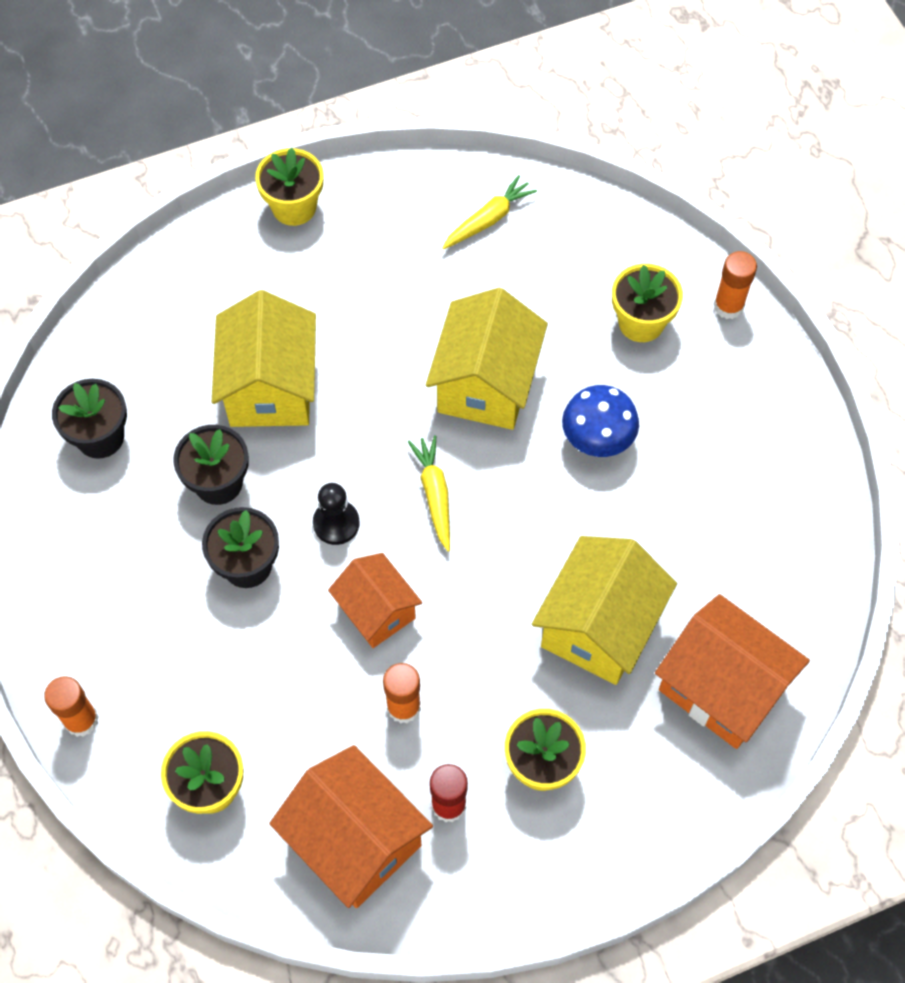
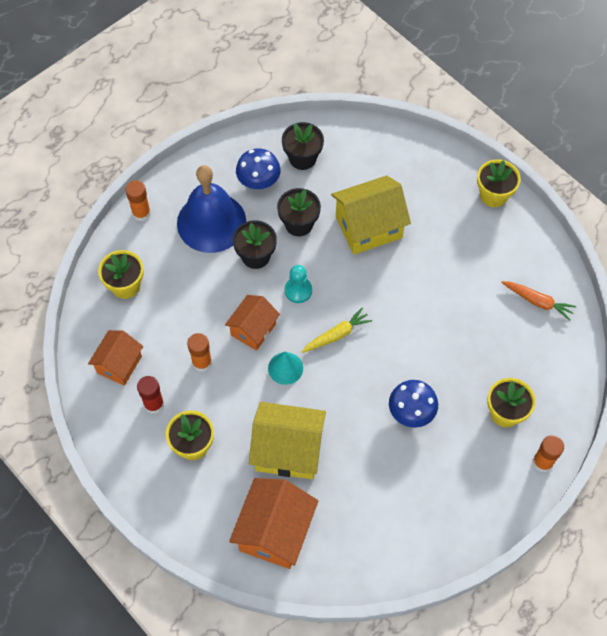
camera: 70 degrees right, 0 degrees up
(111, 516) = (258, 181): none -> blue mushroom
(153, 613) = (211, 222): none -> blue bell
(336, 523) = (298, 290): black pawn -> turquoise pawn
(355, 841) = (119, 364): orange house -> orange house, size x0.63
(461, 585) = (285, 368): none -> turquoise cone
(486, 384) = (421, 338): yellow house -> none
(488, 219) = (537, 301): yellow carrot -> orange carrot

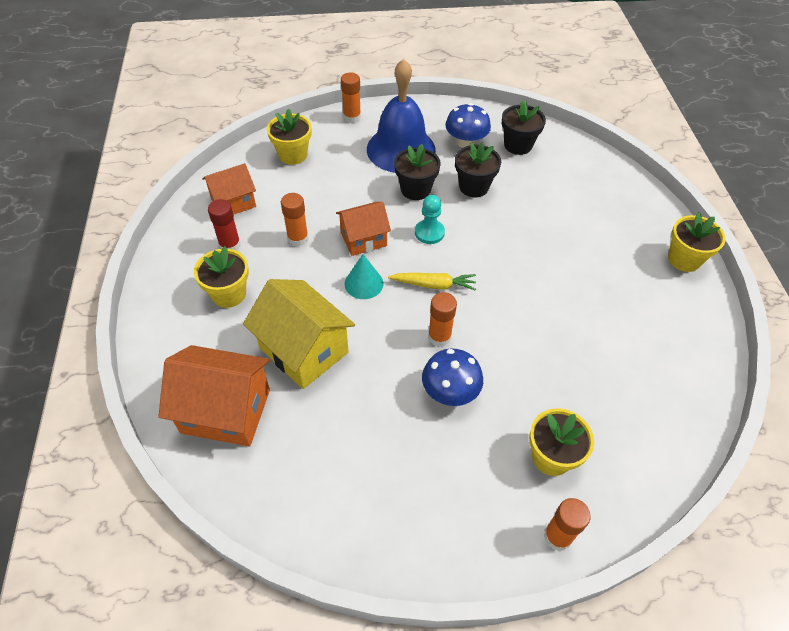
camera: 35 degrees right, 10 degrees down
(275, 531) = (226, 411): orange house -> orange house turned 45 degrees clockwise
(368, 227) = (536, 221): yellow house -> none
(373, 375) = (439, 337): none -> orange glue stick
(537, 301) = (667, 374): orange carrot -> none

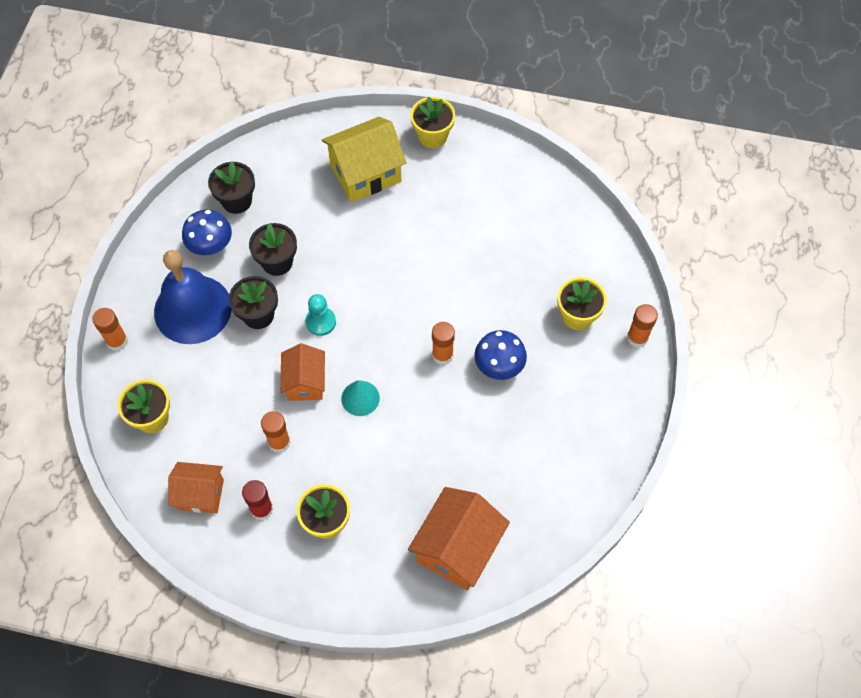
camera: 70 degrees left, 10 degrees up
(233, 202) = (200, 494): orange house -> orange house turned 75 degrees counterclockwise
(304, 350) = (416, 469): yellow house -> yellow house (365, 173)
(434, 285) = (384, 340): yellow carrot -> none

